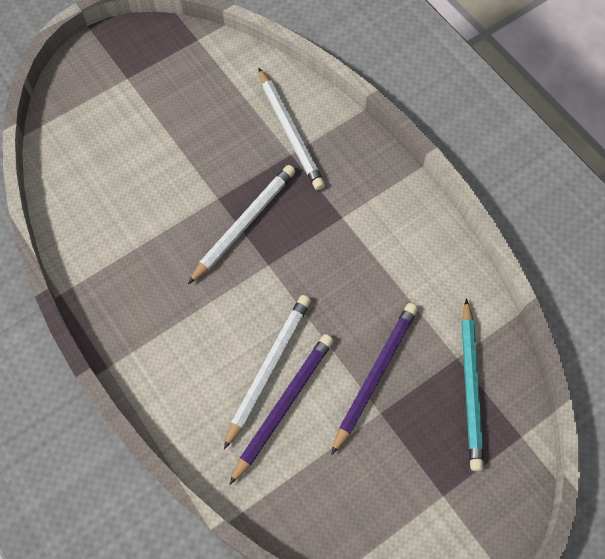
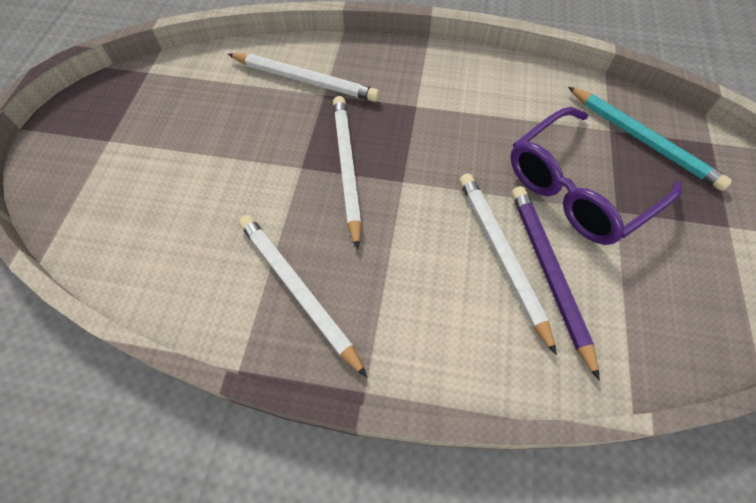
camera: 45 degrees left, 5 degrees down
(133, 278) = (298, 290): none -> white pencil
(375, 375) = (578, 188): purple pencil -> purple glasses

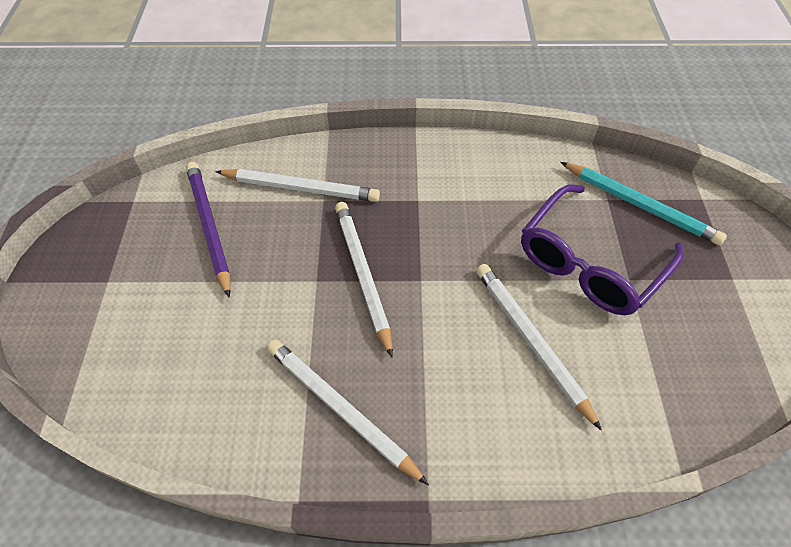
camera: 10 degrees left, 5 degrees down
(548, 273) = (578, 351): purple pencil -> purple pencil (209, 227)

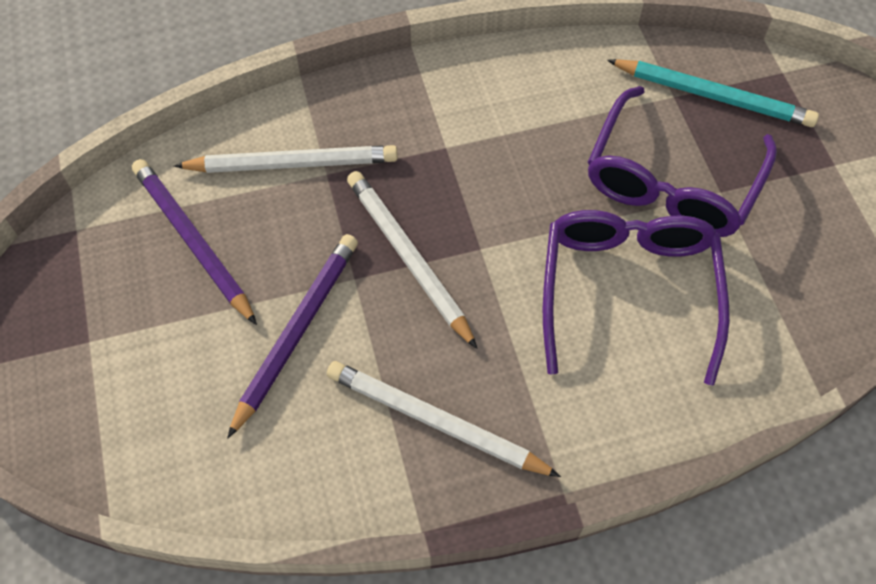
camera: 15 degrees left, 5 degrees up
(259, 310) = (297, 331): none -> purple pencil
(531, 341) = (628, 291): white pencil -> purple glasses

